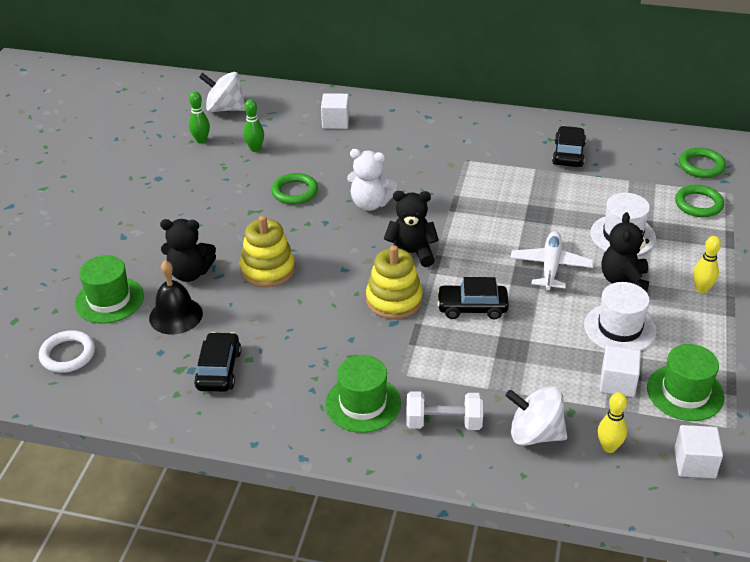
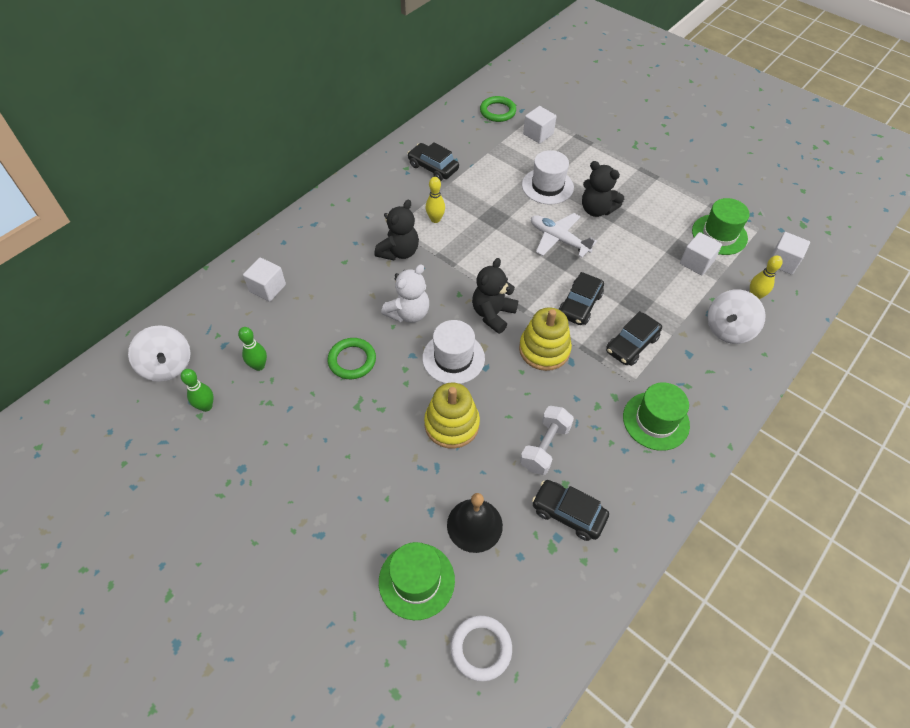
camera: 65 degrees left, 15 degrees up
(190, 273) = (418, 491): black teddy bear -> black teddy bear (399, 252)
(225, 109) = (167, 366): white spinning top -> white spinning top turned 75 degrees counterclockwise
(443, 422) = (697, 377): white dumbbell -> white dumbbell (545, 447)
(449, 360) = (631, 344): none -> black car
(619, 328) = (643, 235): white hat -> white hat (453, 358)
(698, 204) = (538, 134): green ring -> white cube
(701, 289) = (625, 177): yellow bowling pin -> yellow bowling pin (435, 219)

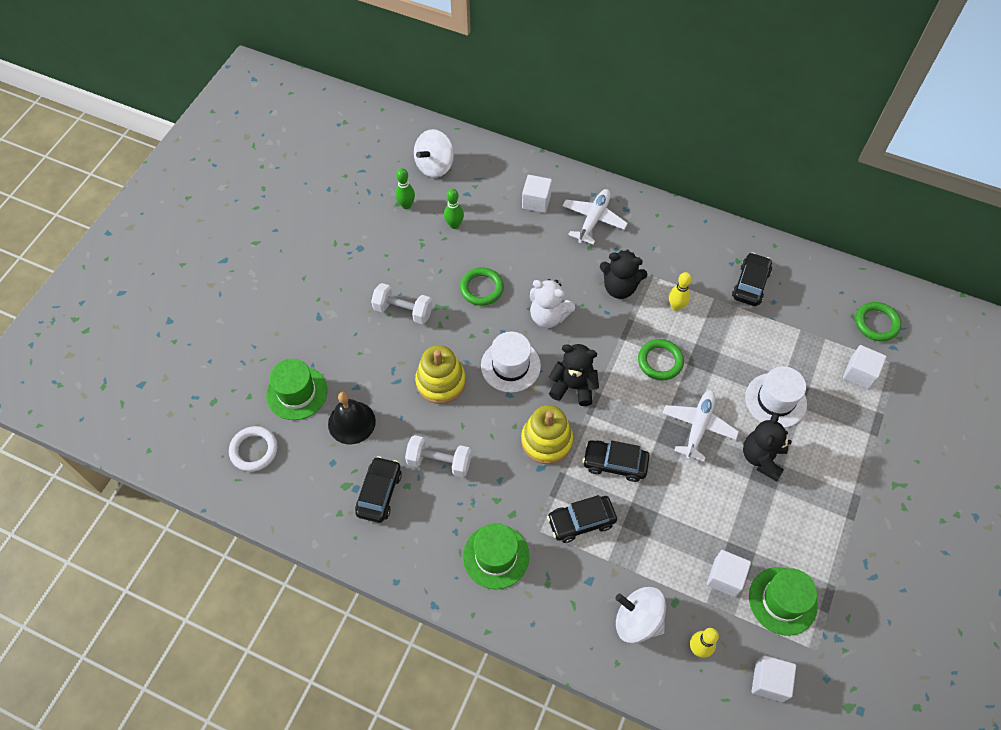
camera: 75 degrees right, 5 degrees up
(313, 250) = (593, 219): none -> white plane
(349, 441) = (403, 311): none -> white dumbbell
(487, 246) = (660, 361): none -> green ring
(631, 344) = (581, 521): black car -> black car turned 45 degrees counterclockwise

